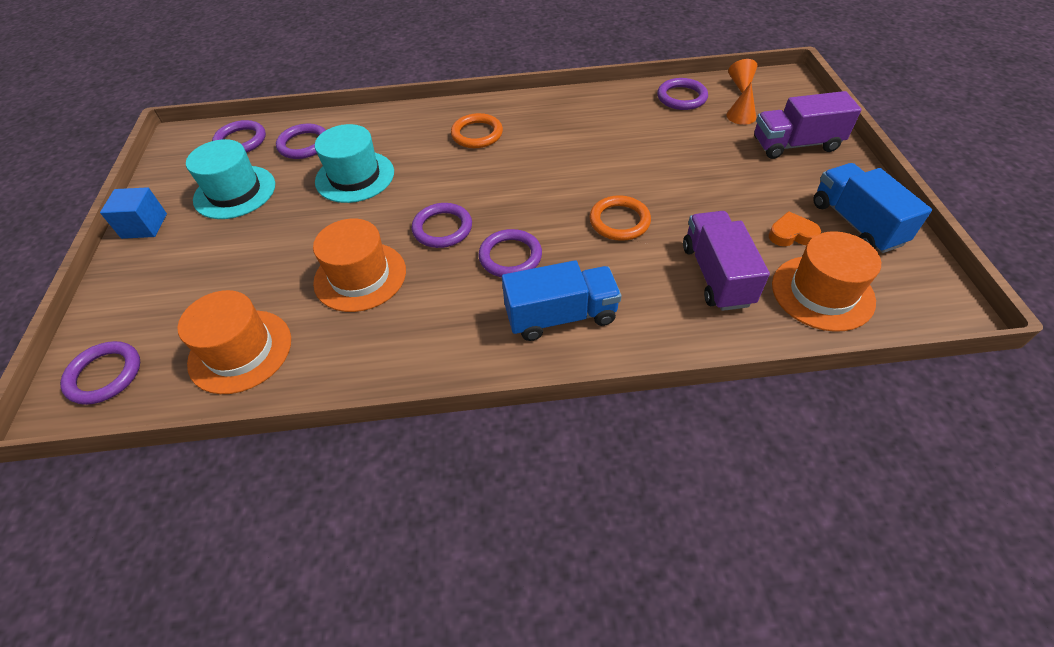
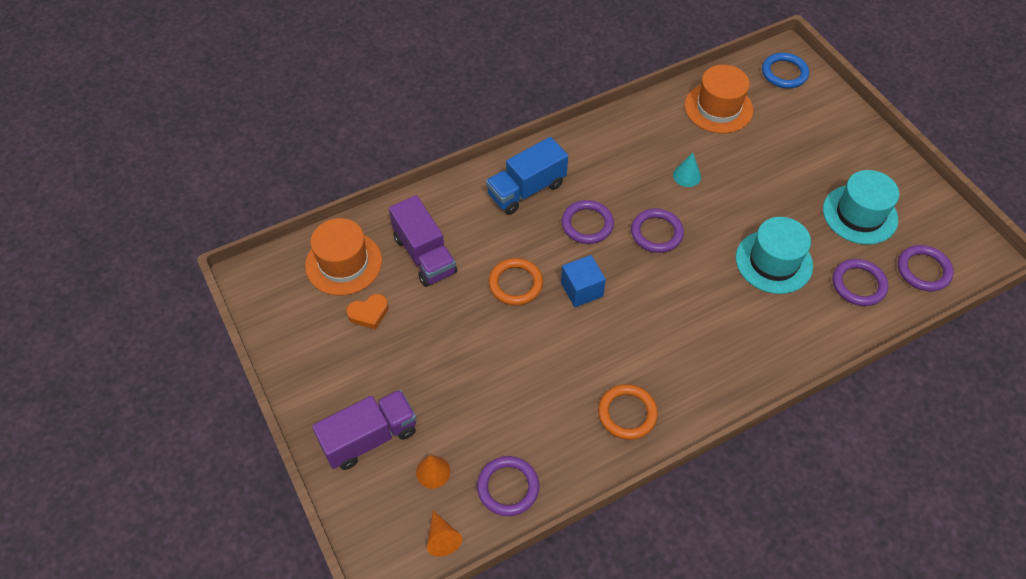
camera: 155 degrees right, 5 degrees up
(105, 375) = (784, 73): purple ring -> blue ring
(144, 226) = (892, 164): blue cube -> blue cube (581, 289)
(360, 276) = (687, 176): orange hat -> turquoise cone
(477, 134) = (701, 351): orange ring -> orange ring (627, 413)
(856, 223) = (314, 342): blue truck -> none

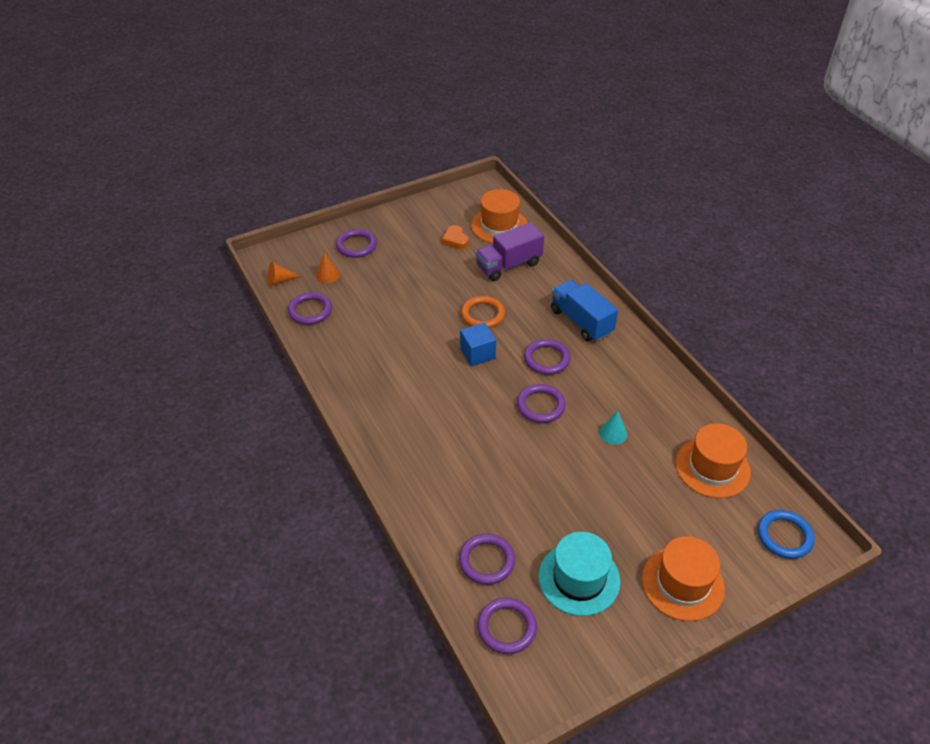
camera: 90 degrees right, 10 degrees down
(369, 438) = (356, 245): purple truck -> purple ring
(627, 413) = (360, 376): orange ring -> none
(774, 262) = (512, 492): turquoise hat -> none
(846, 144) = (682, 583): none -> orange hat

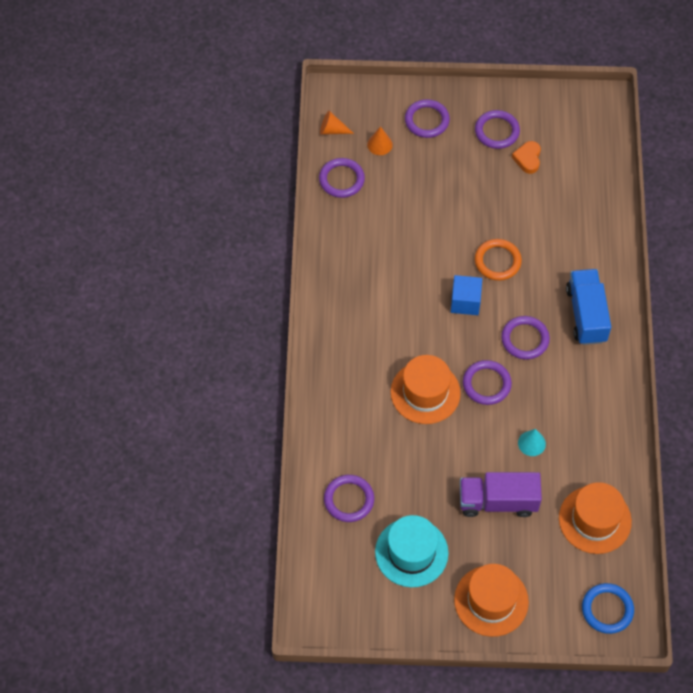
camera: 30 degrees right, 15 degrees up
(499, 226) = (583, 161): orange hat -> orange hat (425, 392)
(506, 627) = (330, 560): purple ring -> purple ring (497, 131)
(508, 265) = (560, 215): purple truck -> purple truck (498, 501)

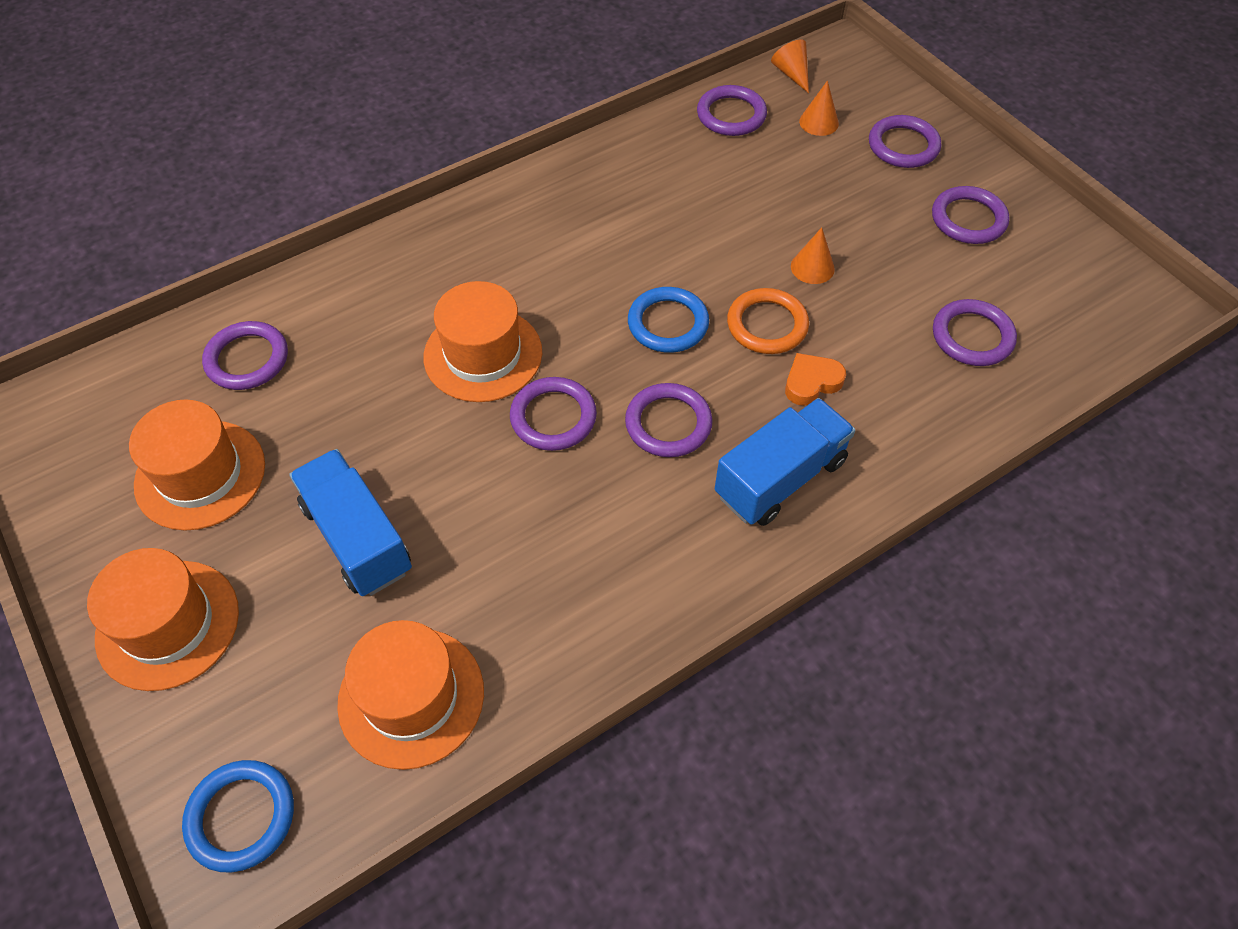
camera: 55 degrees right, 5 degrees down
(411, 552) = (200, 474): turquoise hat -> orange hat
(465, 302) = (668, 323): blue cube -> blue ring
(476, 218) = (812, 267): none -> orange cone
(498, 501) = (357, 538): purple truck -> blue truck
(527, 159) = (964, 272): orange heart -> orange heart (811, 382)
(531, 443) = (493, 528): turquoise cone -> none
(566, 185) = (972, 336): none -> purple ring

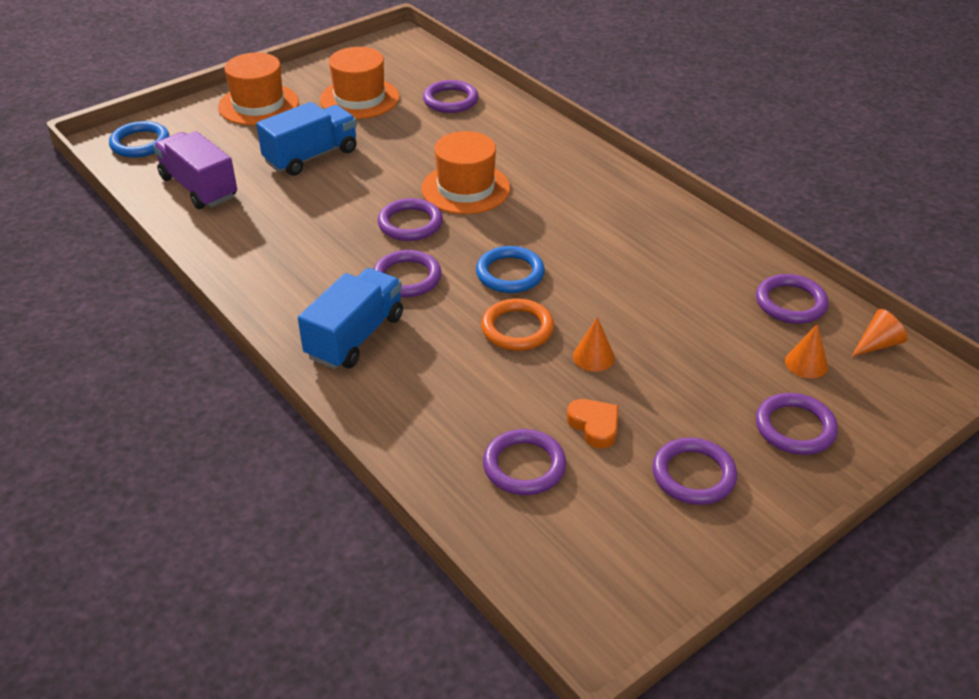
camera: 85 degrees right, 15 degrees down
(411, 697) = (199, 187): orange hat -> purple truck
(780, 478) = (355, 337): blue truck -> blue truck turned 105 degrees counterclockwise
(811, 382) = (455, 355): orange heart -> orange heart (594, 426)

